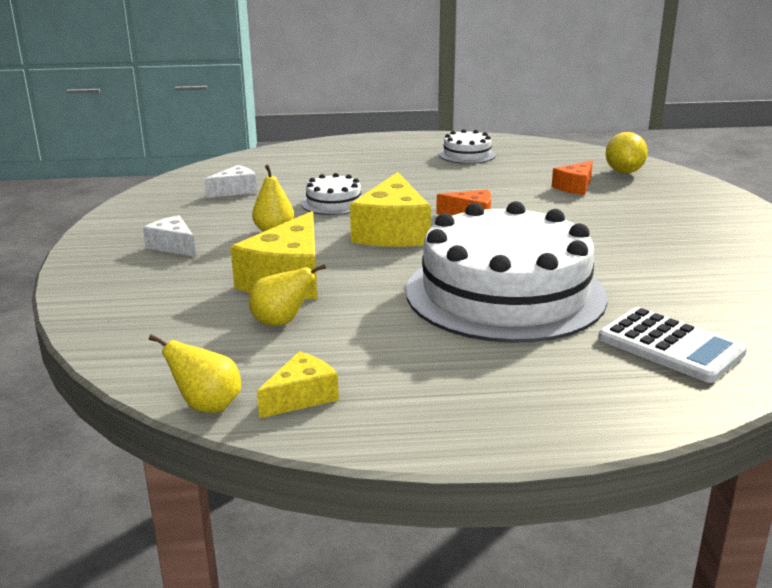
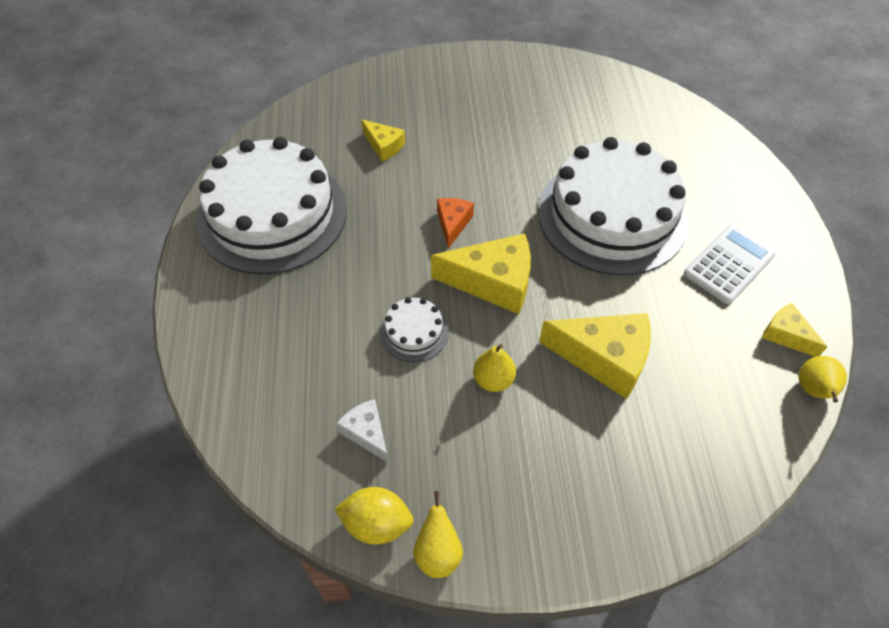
camera: 90 degrees left, 30 degrees up
(173, 246) = (535, 470): white cheese -> none
(281, 322) = (683, 356): yellow pear -> yellow pear (438, 553)
(467, 154) = (272, 214): white cake -> white cake, size x2.40
(575, 187) = (384, 146): orange cheese -> yellow cheese
(624, 172) = (347, 108): yellow lemon -> yellow lemon (377, 524)
(670, 346) = (675, 145): white calculator -> white calculator (729, 264)

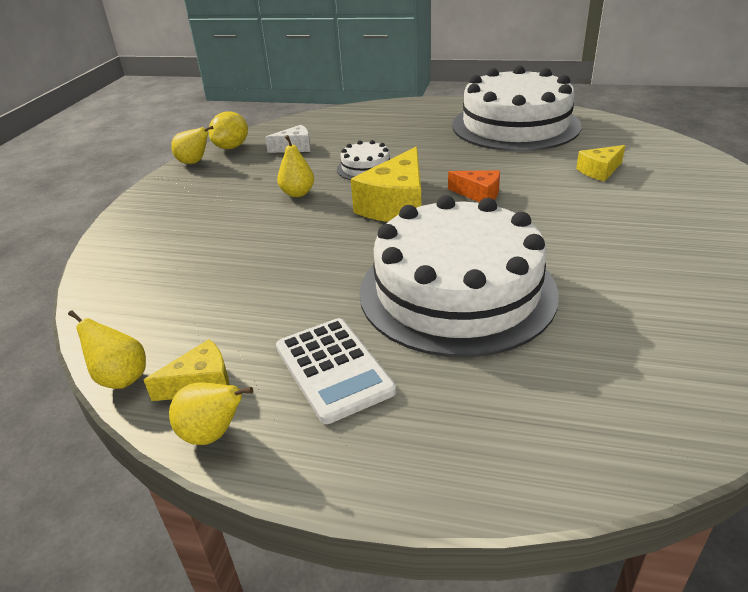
camera: 110 degrees right, 20 degrees down
(604, 358) = (275, 247): yellow cheese -> none
(817, 308) = (213, 434): none -> yellow pear

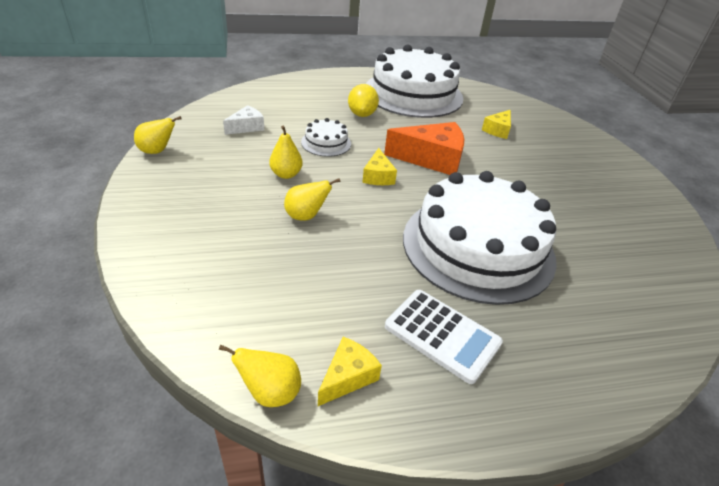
camera: 30 degrees left, 5 degrees up
(213, 434) = (395, 420): yellow pear -> yellow pear (306, 216)
(232, 147) = (183, 131): yellow lemon -> yellow lemon (362, 114)
(396, 205) = (378, 176): yellow cheese -> yellow cheese, size x0.55
(479, 194) = (431, 159): orange cheese -> orange cheese, size x1.83

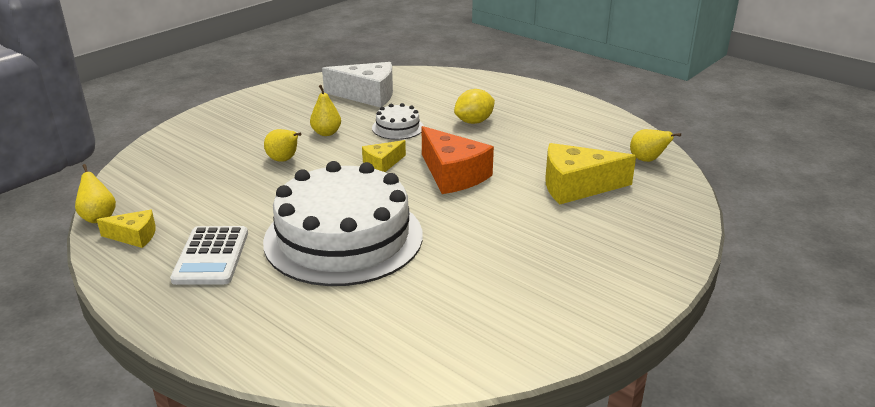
camera: 55 degrees right, 10 degrees down
(157, 151) = (286, 87): yellow pear -> yellow pear (647, 160)
(247, 127) = (367, 95): white cheese -> white cheese, size x1.83
(413, 94) = (564, 126): white cake -> none
(498, 130) = (576, 186): yellow cheese -> yellow cheese, size x1.83

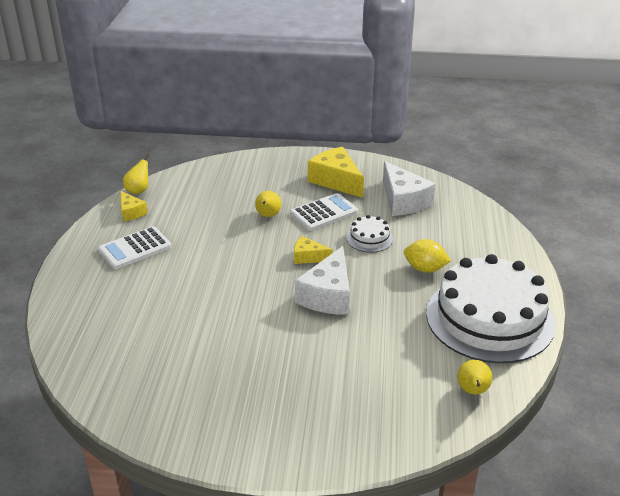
camera: 55 degrees right, 5 degrees up
(326, 133) = (324, 213): yellow pear -> white calculator
(343, 237) = (199, 286): white cake -> white cake (489, 318)
(453, 175) = (328, 295): orange cheese -> white cheese
(576, 186) = (378, 365): yellow cheese -> yellow cheese (336, 181)

